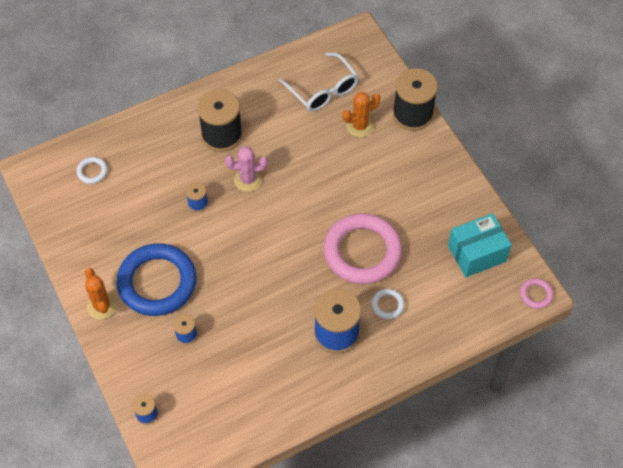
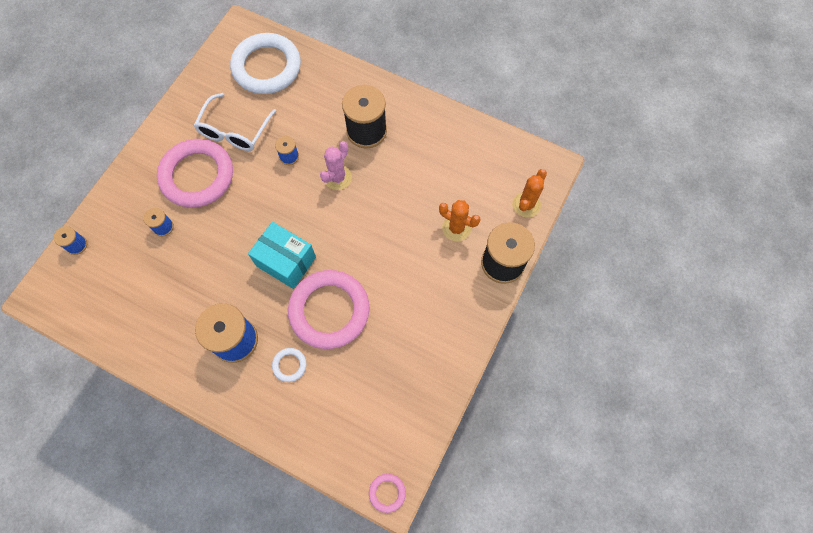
camera: 55 degrees right, 10 degrees up
(92, 171) = (267, 67): white ring -> white ring, size x2.42
(102, 306) = (152, 152): orange cactus -> orange cactus (526, 204)
(157, 282) = (197, 176): blue ring -> pink ring
(248, 180) = (337, 177): pink cactus -> pink cactus turned 75 degrees clockwise
(323, 90) = (470, 176): white glasses -> white glasses (234, 131)
(477, 253) = (394, 410): turquoise box -> turquoise box (286, 261)

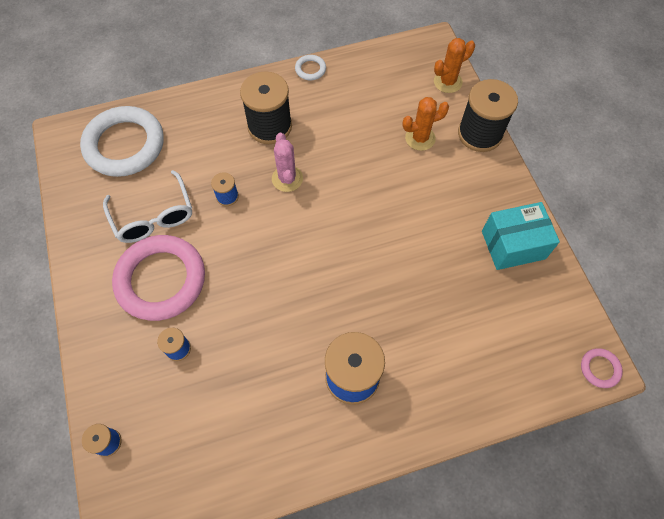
camera: 45 degrees left, 5 degrees down
(286, 261) = (321, 277): turquoise box -> turquoise box (513, 245)
(289, 365) = (418, 352): white ring -> white ring (310, 69)
(329, 310) = (399, 281): pink ring -> none
(526, 204) = (447, 82): orange cactus -> orange cactus turned 75 degrees clockwise

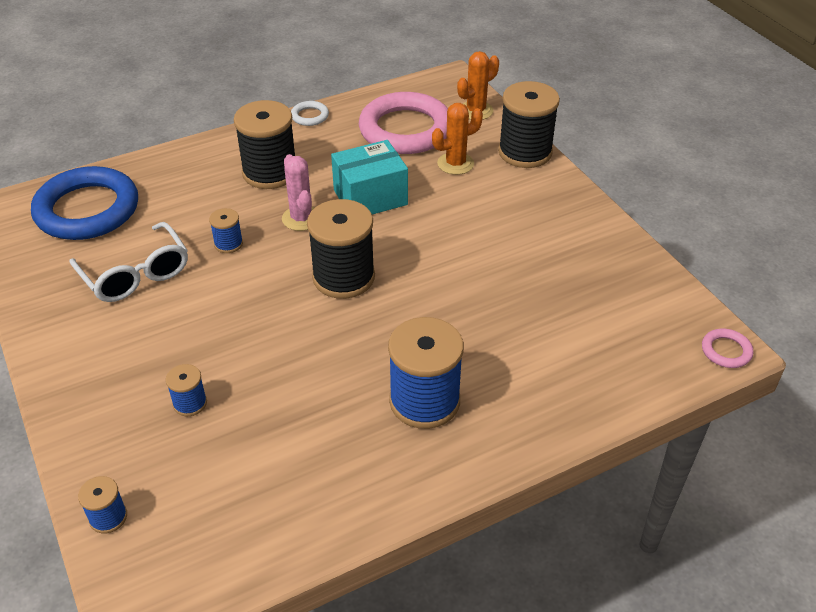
camera: 10 degrees left, 20 degrees down
(124, 145) = (87, 210): white ring -> blue ring
(161, 280) = (155, 336): pink ring -> pink ring (405, 129)
(310, 244) = (343, 277): none -> black spool
(513, 245) = (590, 248): turquoise box -> turquoise box (370, 197)

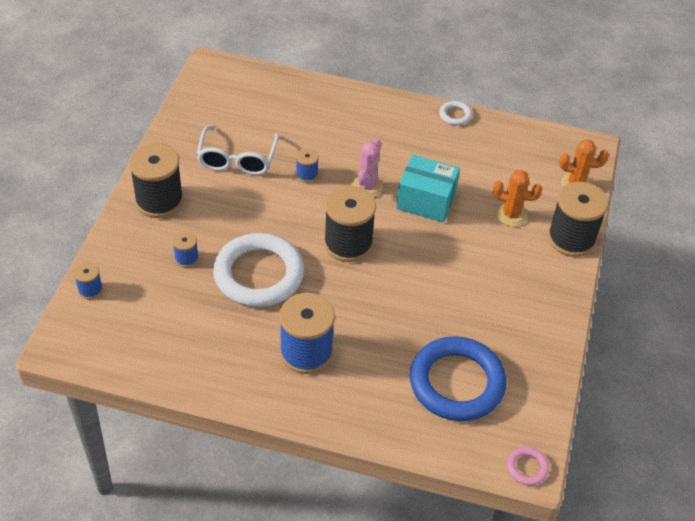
camera: 40 degrees right, 5 degrees up
(87, 210) = (253, 97): blue ring -> blue ring (457, 383)
(270, 172) = (383, 141): black spool -> black spool (159, 201)
(288, 364) = (258, 274): none -> white ring
(405, 129) = (508, 167): pink ring -> none

